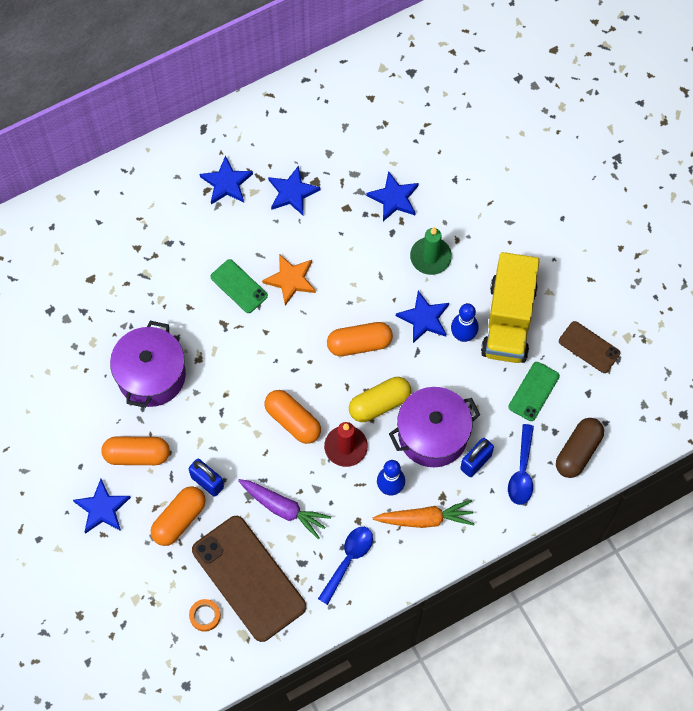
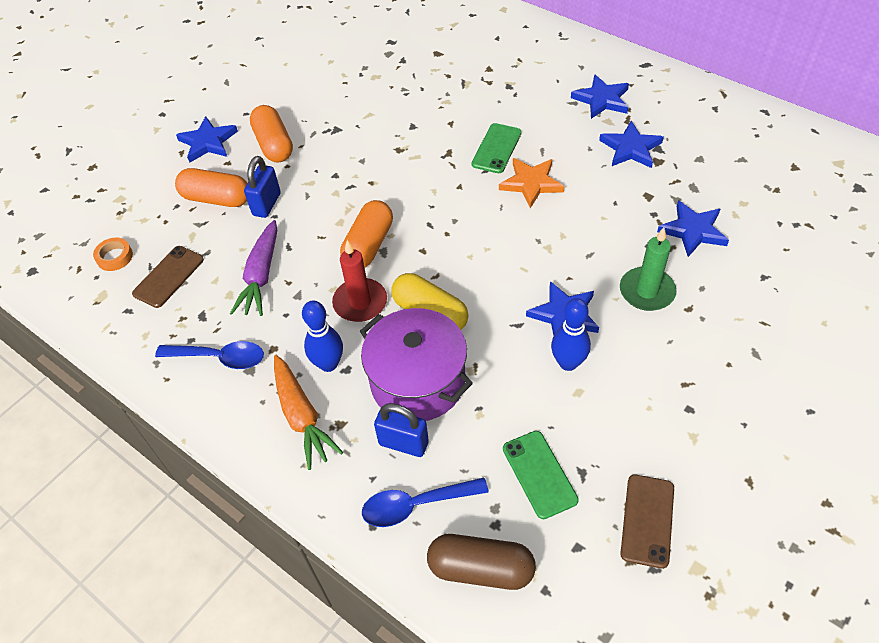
camera: 70 degrees right, 15 degrees down
(151, 375) = (363, 124): purple pot -> none
(249, 578) = (168, 277): brown phone -> brown phone, size x0.50
(359, 344) = (494, 267): orange capsule -> none
(508, 320) = (621, 404): yellow truck -> none
(533, 391) = (539, 474): green phone -> green phone turned 60 degrees clockwise

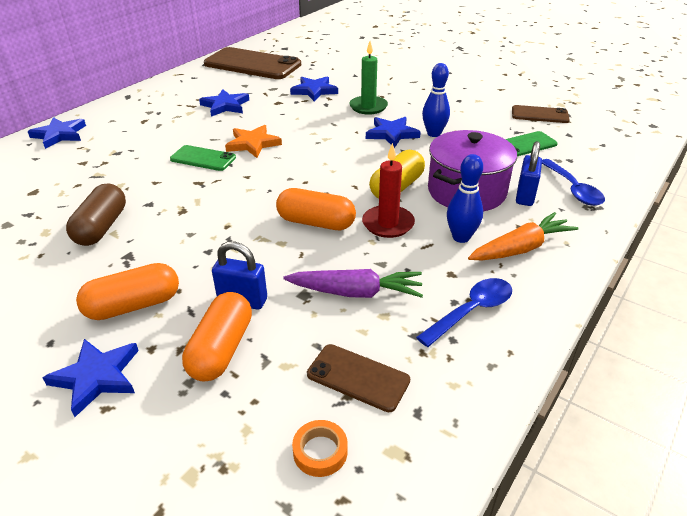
camera: 95 degrees left, 15 degrees down
(219, 358) = (471, 311): blue spoon -> blue spoon turned 45 degrees clockwise
(480, 569) = (603, 164): brown capsule -> brown capsule (102, 227)
(602, 99) = (161, 113): blue star -> blue star (59, 135)
(776, 158) = (252, 64): none -> brown phone

